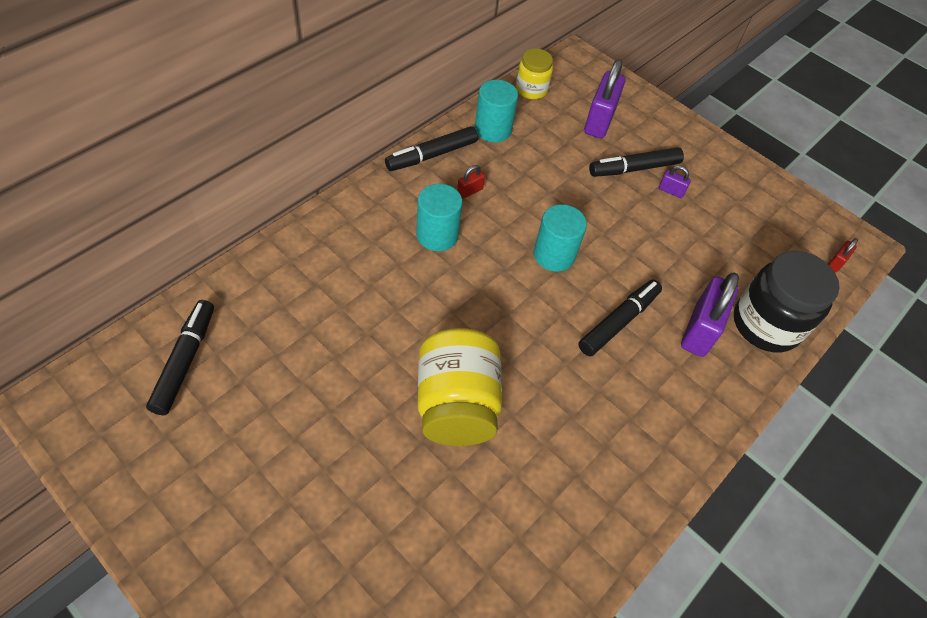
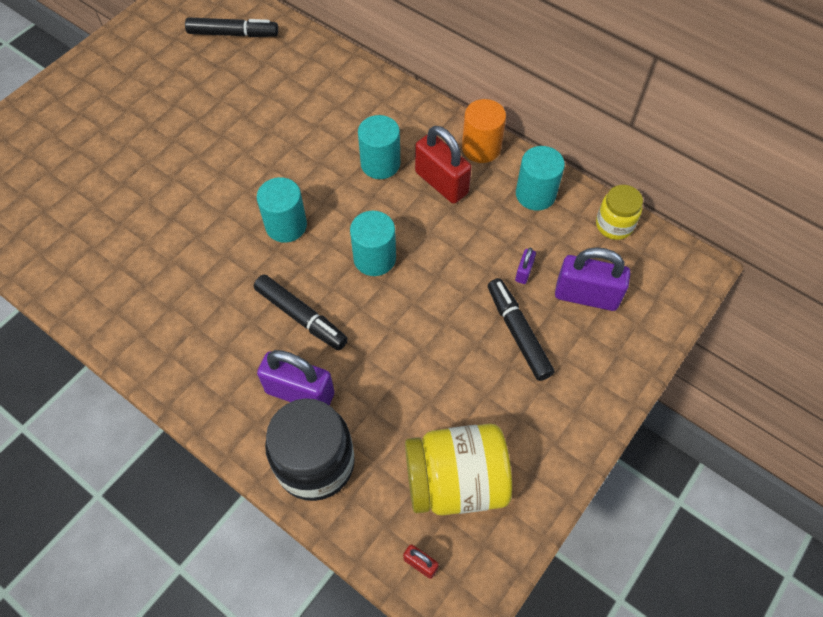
camera: 90 degrees right, 5 degrees up
(432, 155) = (481, 148): black marker -> orange cylinder
(456, 404) = (205, 196): yellow jar -> yellow jar (456, 481)
(470, 191) = (441, 183): red padlock -> red padlock, size x2.18
(507, 325) = (286, 225): none -> turquoise cylinder
(671, 191) = (493, 372): purple padlock -> purple padlock (524, 272)

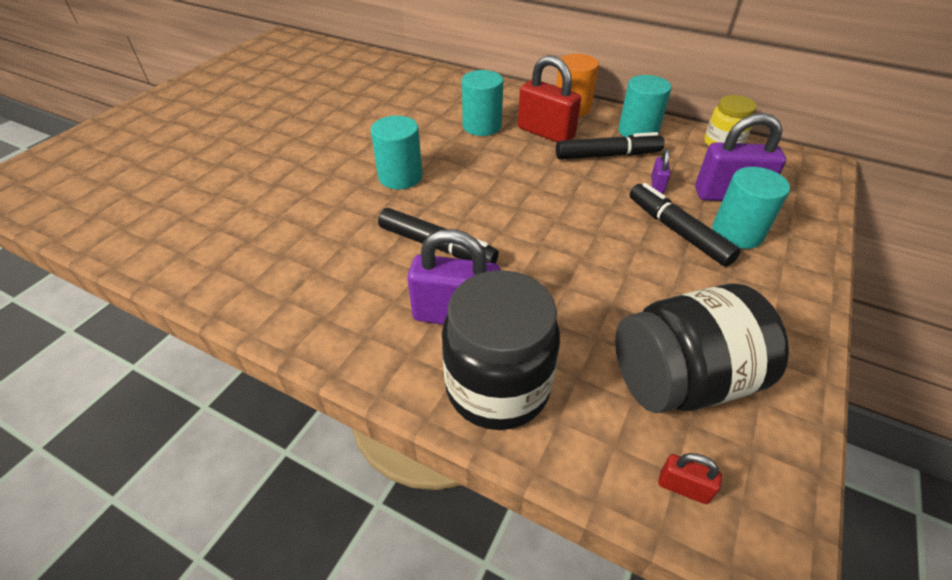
camera: 10 degrees left, 15 degrees down
(233, 34) = (319, 62): black marker -> black marker (607, 155)
(374, 258) = (501, 191): turquoise cylinder -> turquoise cylinder (737, 233)
(456, 481) = (681, 380): yellow jar -> black jar

